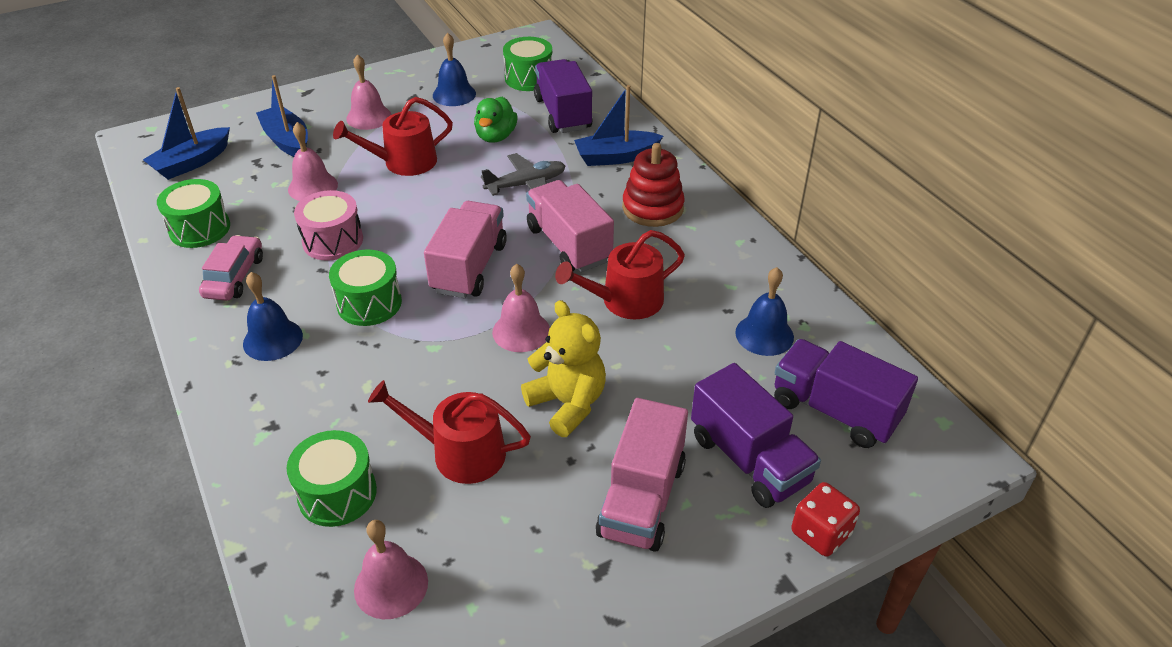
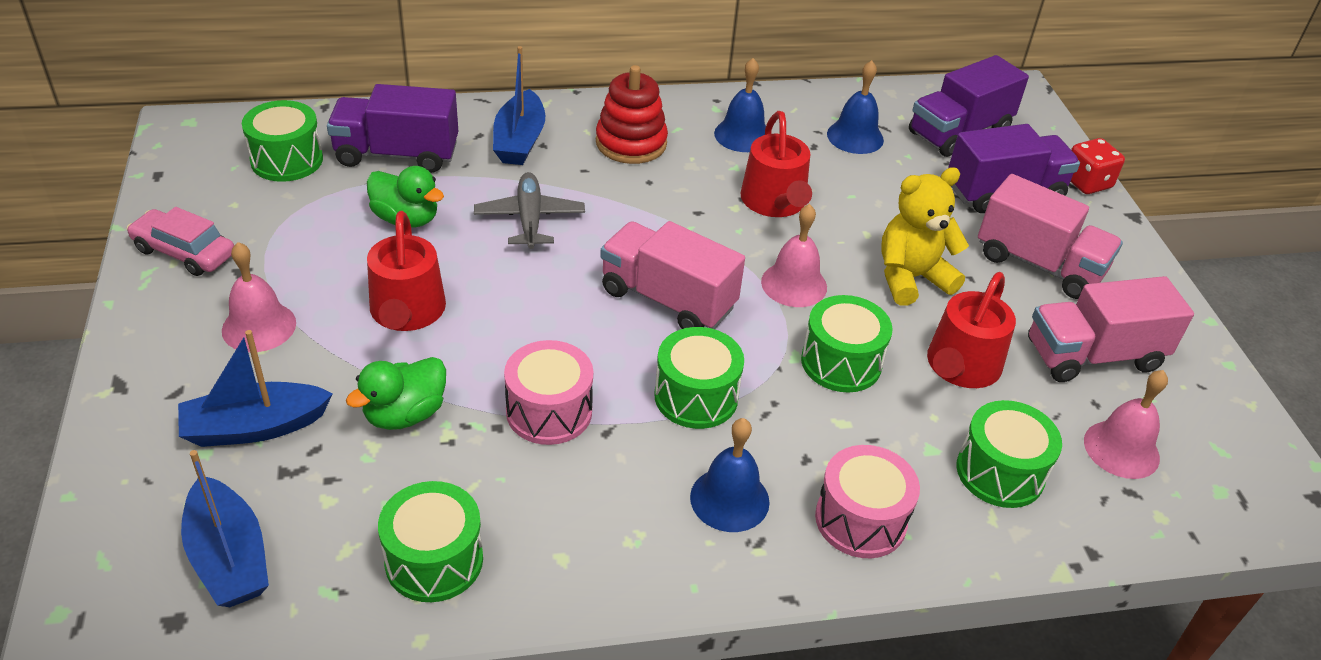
camera: 75 degrees left, 0 degrees up
(234, 277) = (578, 527): pink car -> pink car (184, 252)
(267, 412) = (860, 520): none -> pink drum
(313, 187) = (405, 414): pink bell -> green duck
(436, 374) = (841, 362): none -> green drum
(454, 94) = (269, 232): blue bell -> blue bell (742, 135)
(569, 244) = (663, 215): pink truck -> pink truck (1093, 355)

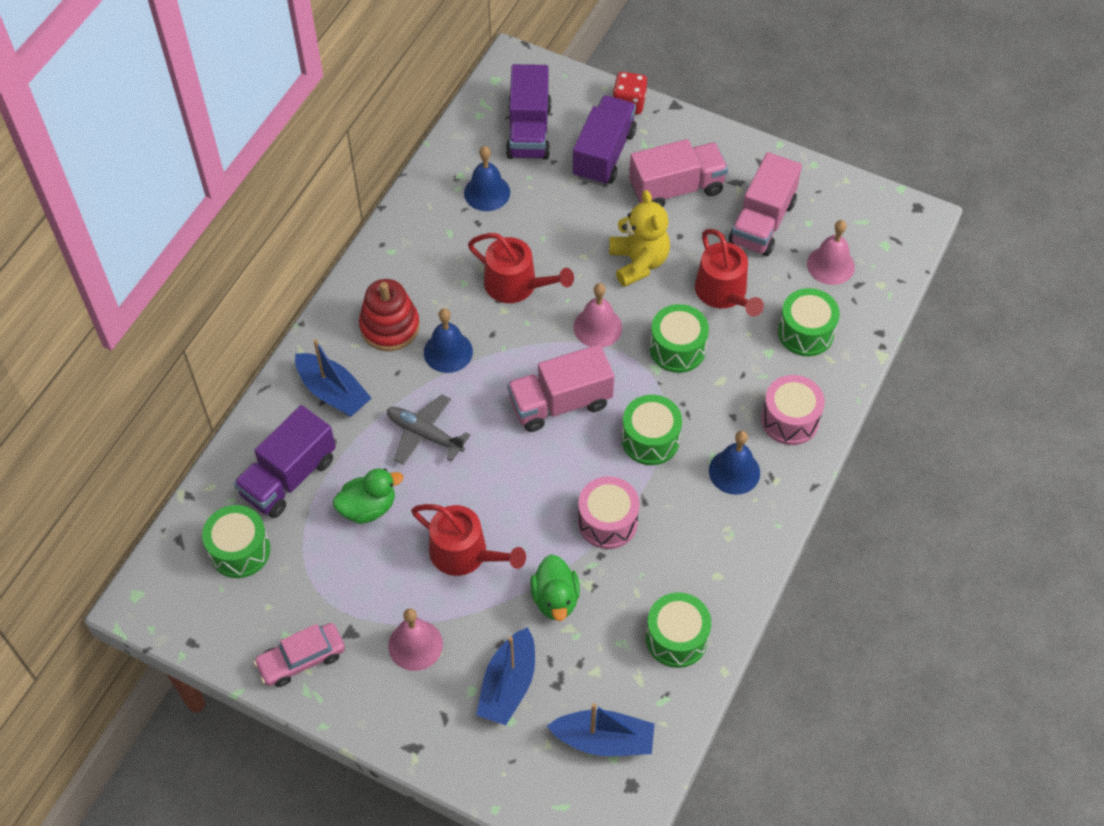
camera: 50 degrees left, 15 degrees up
(742, 135) = (433, 255): blue bell -> blue bell (448, 352)
(911, 278) = (638, 262): yellow teddy bear -> yellow teddy bear turned 150 degrees clockwise

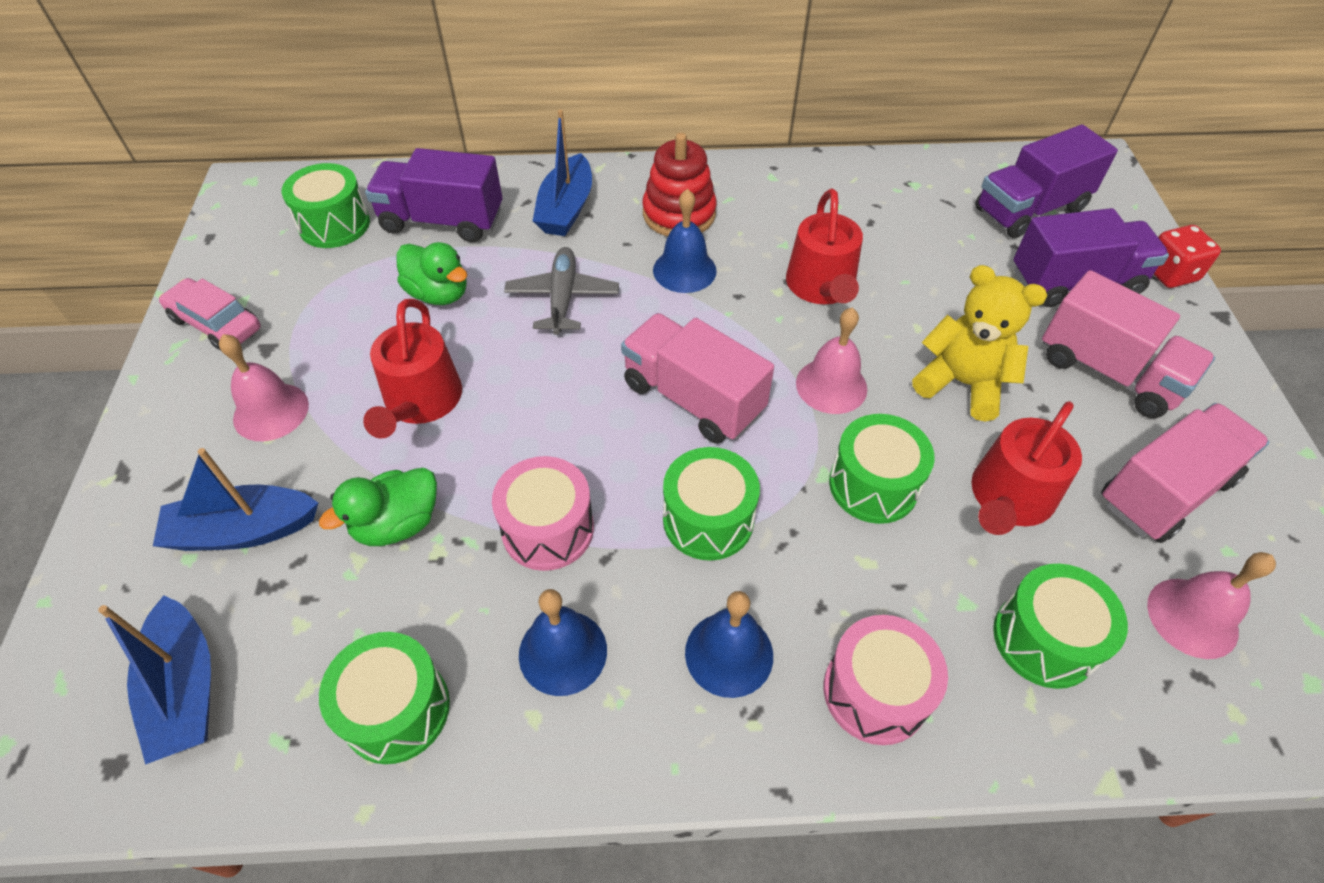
camera: 60 degrees right, 5 degrees down
(487, 192) = (916, 212): blue bell -> blue bell (563, 652)
(638, 262) = (962, 383): yellow teddy bear -> yellow teddy bear turned 105 degrees counterclockwise
(762, 222) = (1164, 491): pink truck -> pink truck turned 150 degrees clockwise

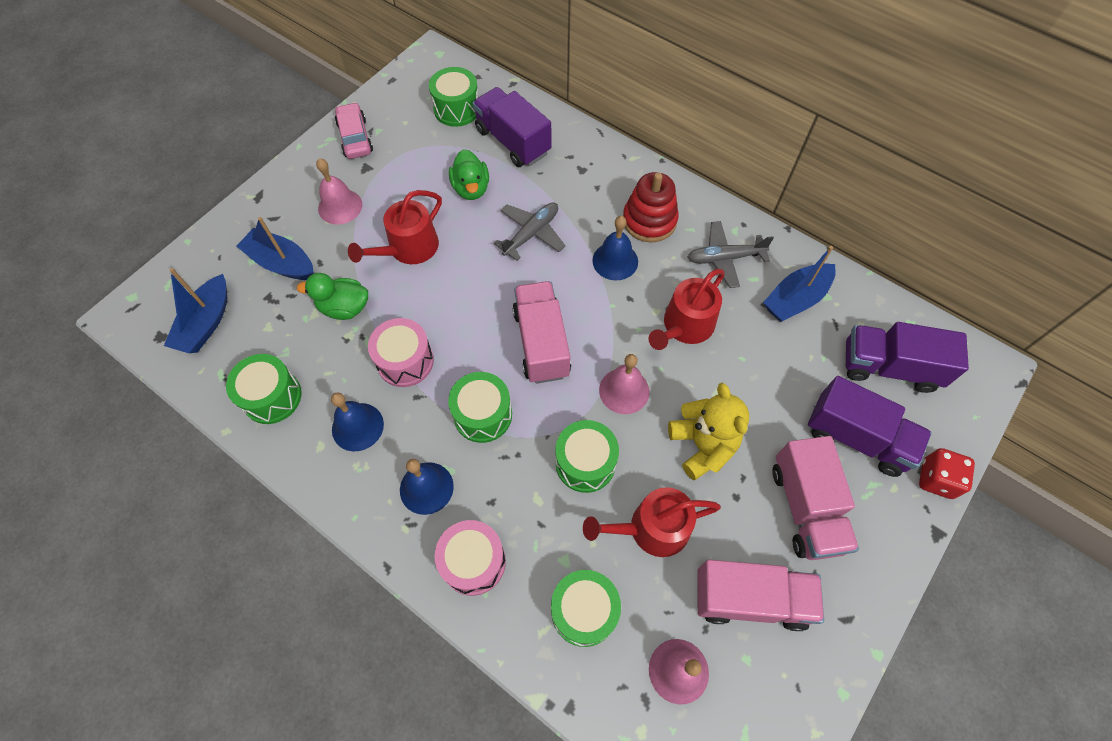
camera: 40 degrees right, 10 degrees up
(566, 209) = (587, 175): blue boat -> blue boat (795, 299)
(789, 205) = (724, 258): none -> grey plane

